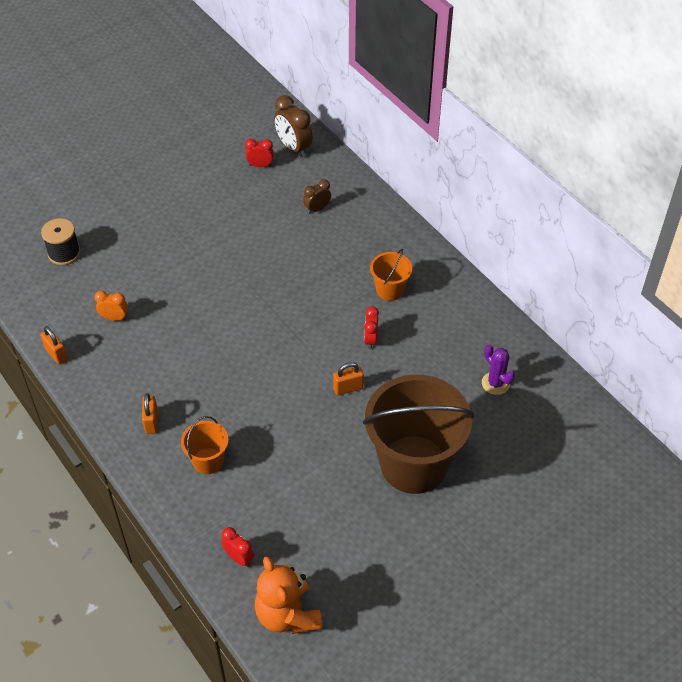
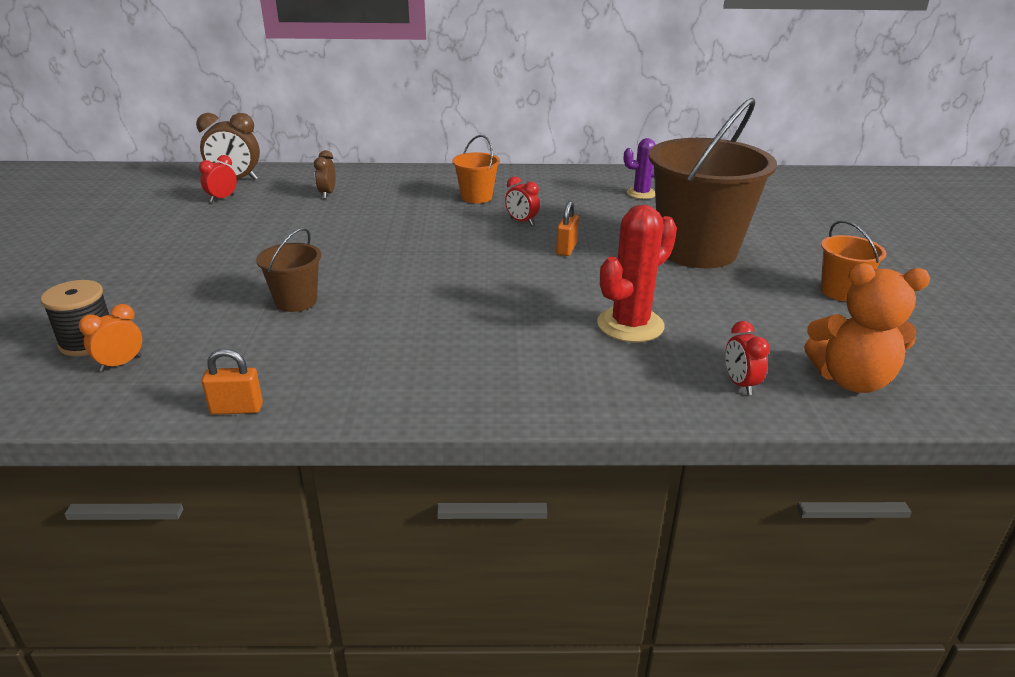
camera: 55 degrees left, 20 degrees down
(114, 318) = (258, 342): orange clock -> orange clock (121, 364)
(151, 422) = (460, 373): orange padlock -> none
(166, 301) = (296, 301): none -> brown bucket
(208, 461) = (569, 355): orange bucket -> orange bucket (841, 292)
(239, 558) = (740, 384): red clock -> red clock turned 90 degrees counterclockwise
(267, 474) = (630, 325): none -> red cactus

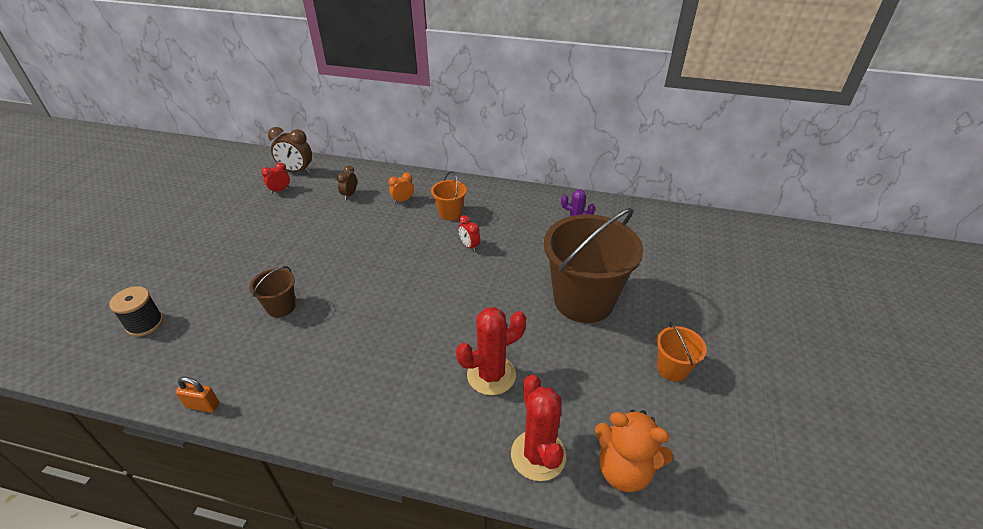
camera: 15 degrees right, 10 degrees up
(121, 364) = (155, 348): orange clock -> orange clock (403, 200)
(566, 249) = (487, 282): orange padlock -> none
(740, 384) = (538, 455): red clock -> red cactus

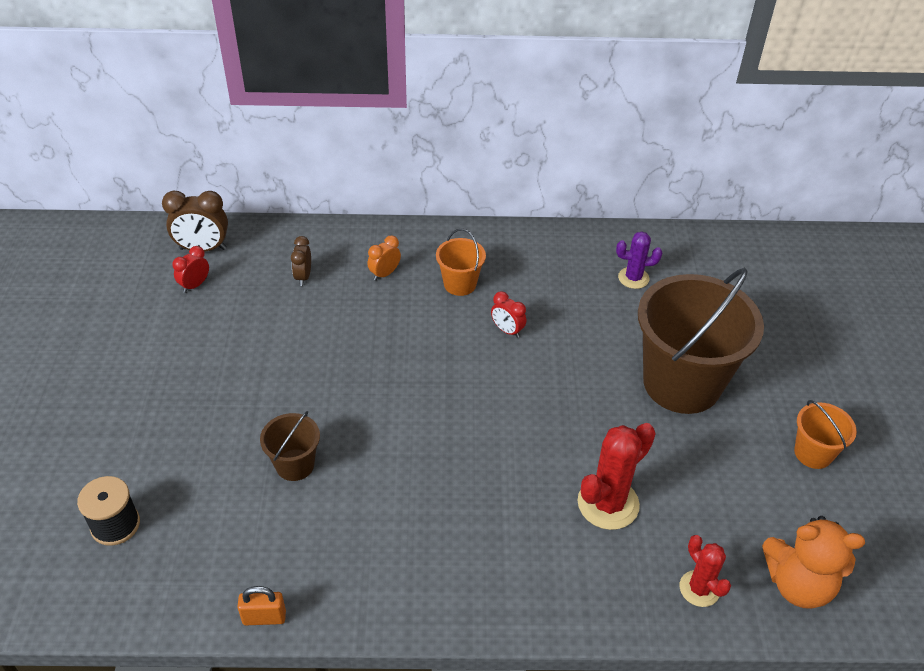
camera: 15 degrees left, 5 degrees up
(538, 455) = (699, 588): red cactus -> red cactus, size x0.62

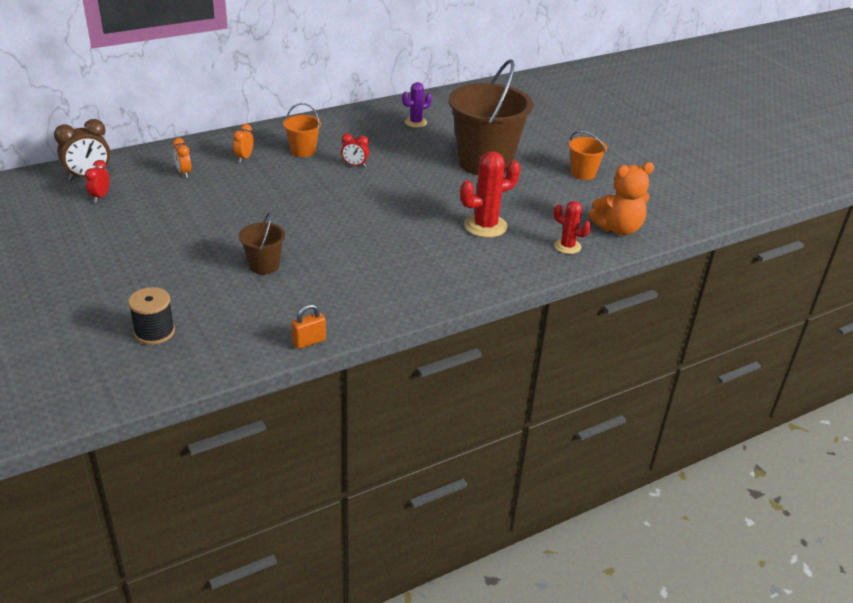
camera: 30 degrees left, 10 degrees down
(303, 277) = (184, 173): brown clock -> orange clock
(608, 503) = (485, 226): red cactus -> red cactus turned 45 degrees clockwise

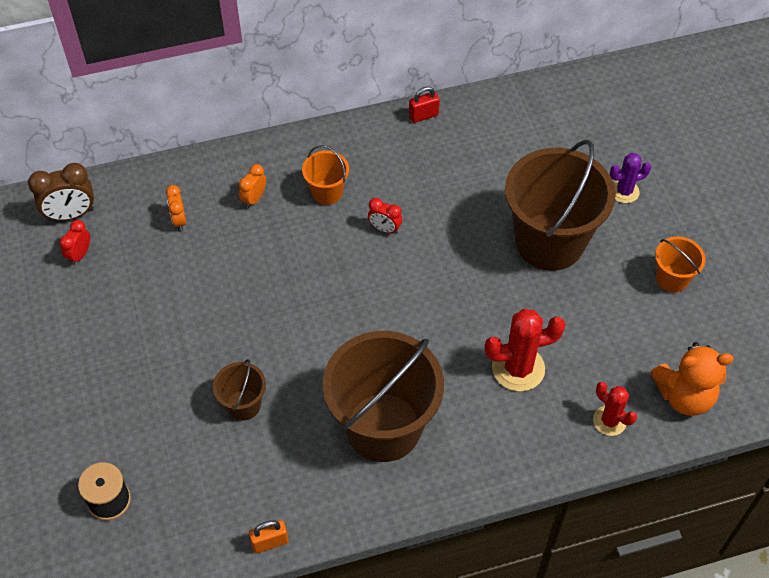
camera: 15 degrees right, 20 degrees up
(367, 110) = (423, 116): none -> red padlock
(387, 266) = (383, 427): none -> brown bucket
(416, 122) = (480, 148): purple cactus -> purple cactus (624, 191)

